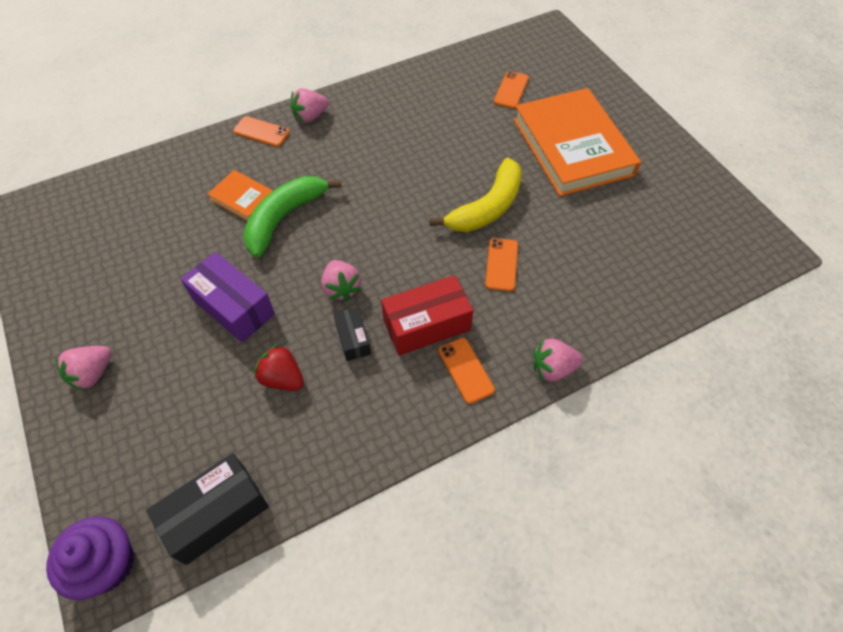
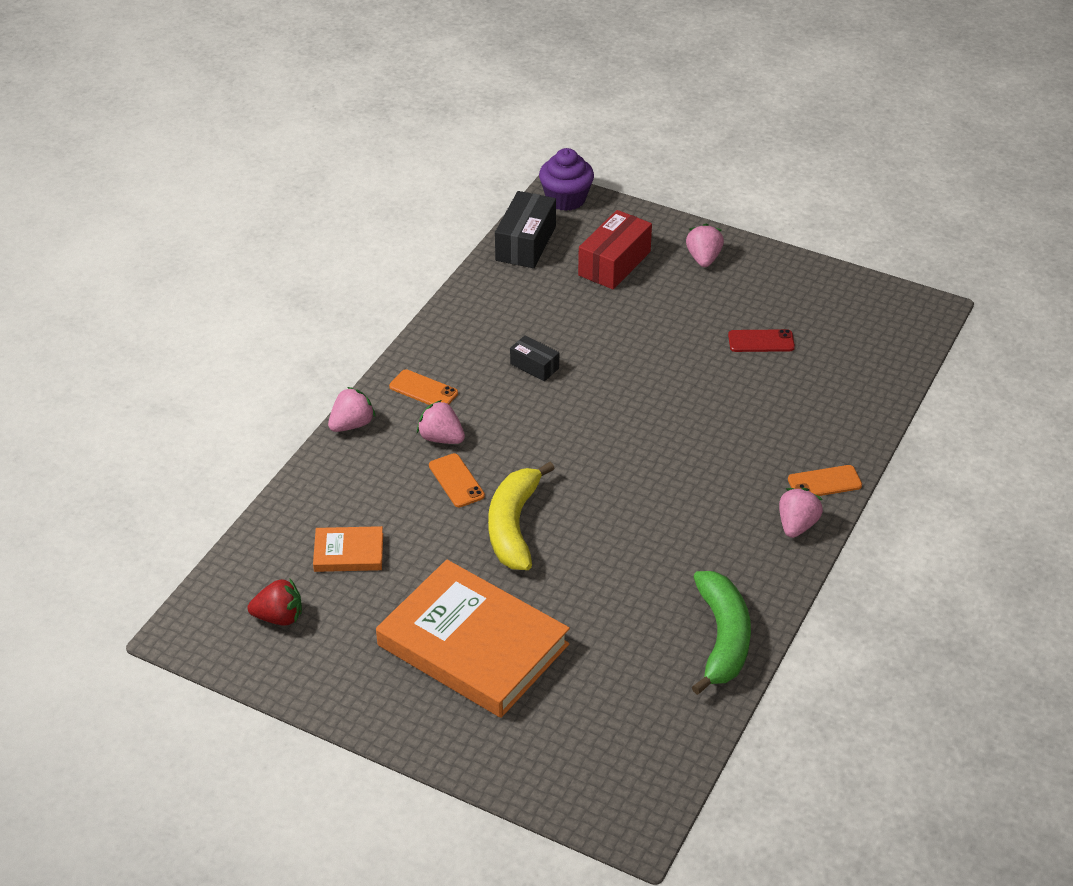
camera: 145 degrees right, 15 degrees down
(162, 256) = (761, 341): none -> red phone
(233, 307) = (655, 340): purple box -> none
(243, 198) = (756, 415): orange book -> orange book (348, 553)
(282, 378) = (562, 319): red strawberry -> red strawberry (279, 617)
(284, 218) = (697, 419): green banana -> green banana (722, 638)
(341, 288) = (582, 393): pink strawberry -> pink strawberry (441, 438)
(426, 325) = (483, 403): red box -> red box (614, 263)
(511, 90) = (605, 687): orange phone -> none

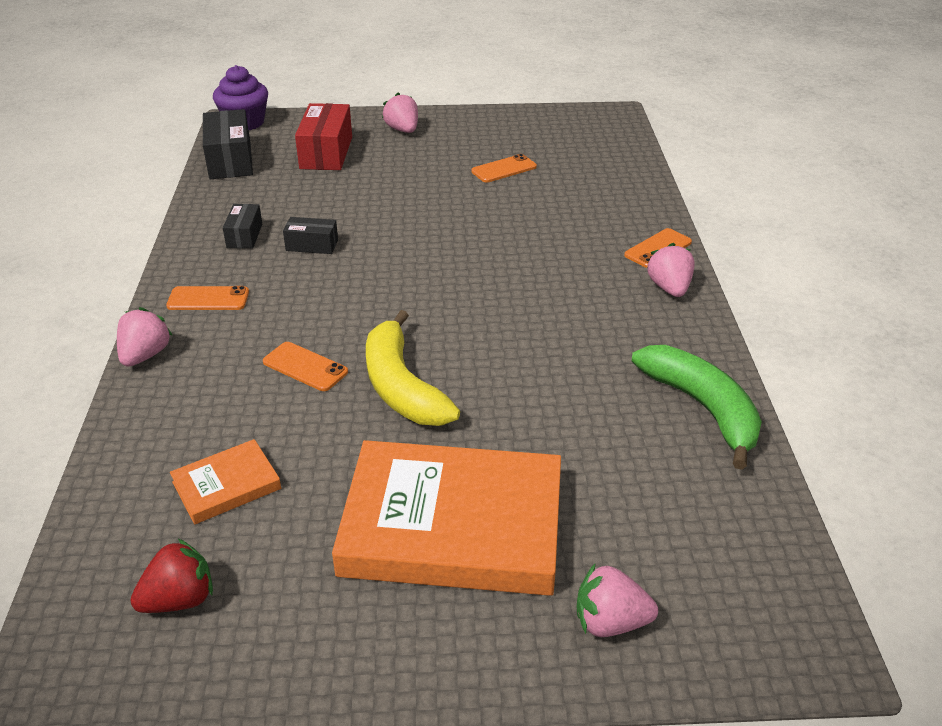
camera: 30 degrees left, 5 degrees down
(441, 438) = (259, 334): pink strawberry -> pink strawberry (610, 622)
(487, 335) = (244, 236): none -> black box
(761, 341) = (504, 169): red phone -> orange phone

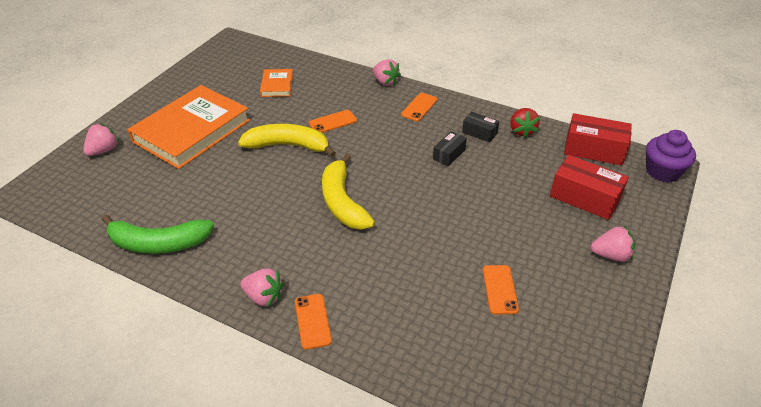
camera: 120 degrees right, 5 degrees up
(179, 599) = (234, 66): red strawberry -> red strawberry (522, 131)
(230, 160) = (594, 150): black box -> red box
(476, 292) = (342, 202): none -> yellow banana

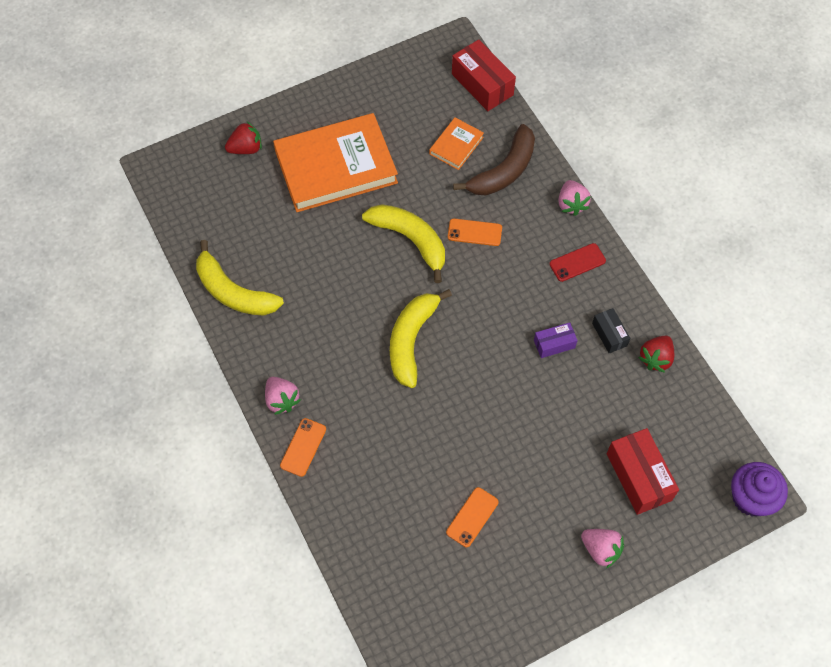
camera: 35 degrees right, 20 degrees up
(104, 150) = (246, 148): pink strawberry -> red strawberry
(158, 243) = (233, 292): green banana -> yellow banana
(323, 84) = (504, 171): none -> brown banana
(419, 107) = (577, 262): orange phone -> red phone
(449, 154) = (554, 344): black box -> purple box
(594, 150) = (707, 428): red box -> red box (482, 84)

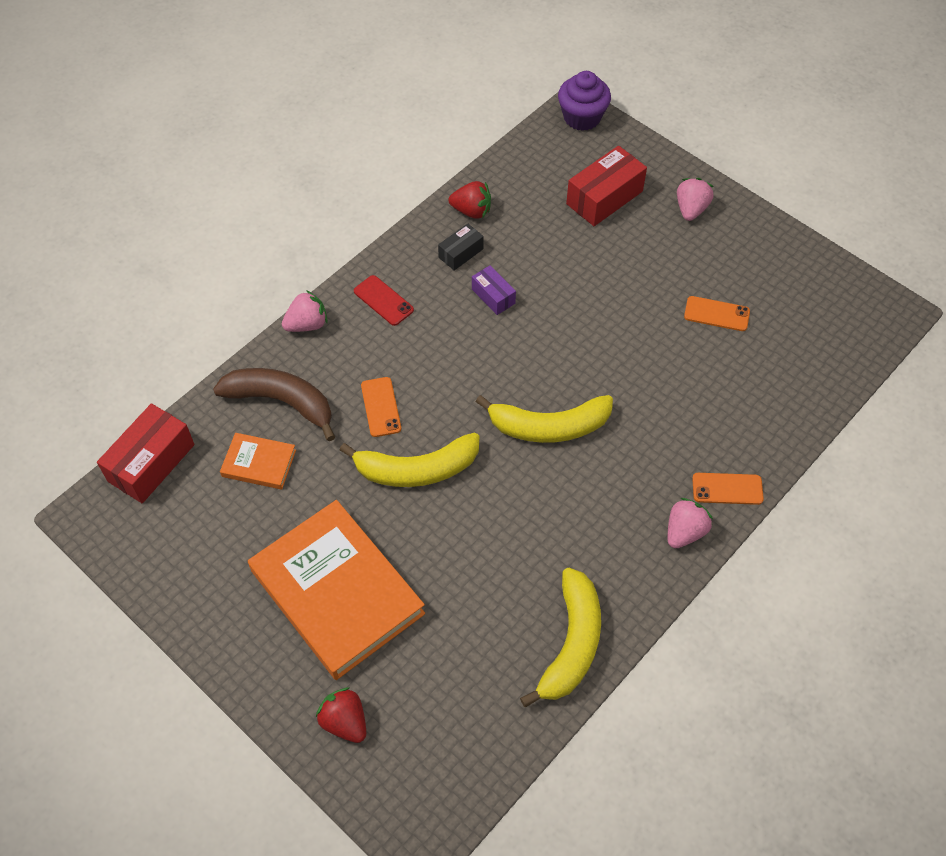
camera: 110 degrees left, 5 degrees down
(410, 240) = (417, 469): yellow banana -> yellow banana turned 120 degrees counterclockwise

